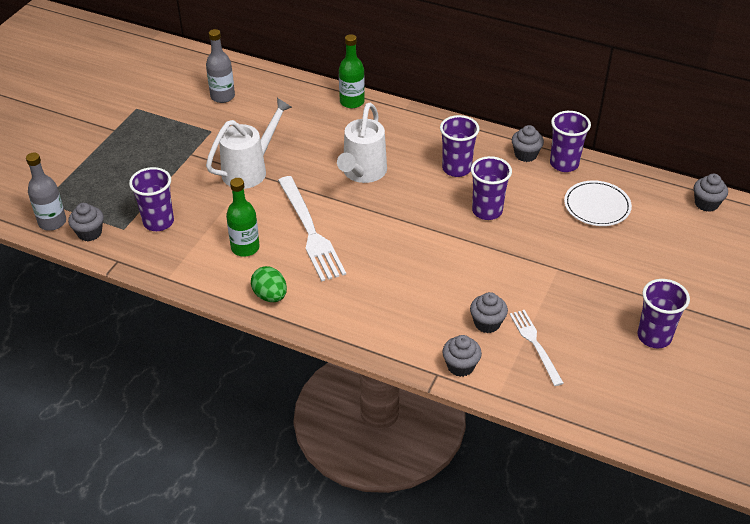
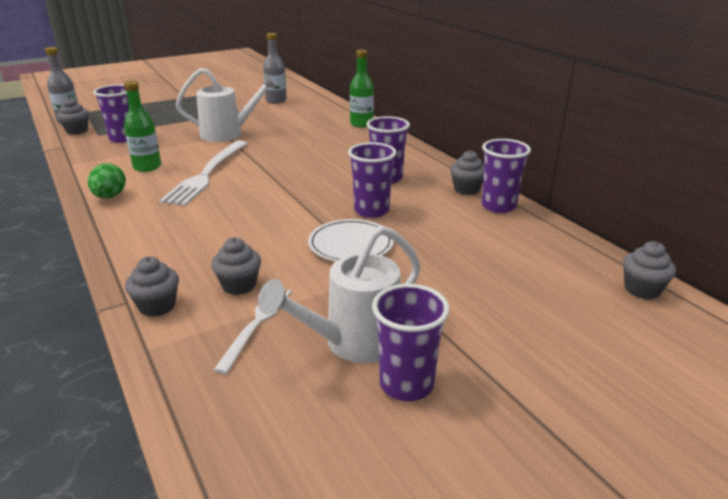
camera: 35 degrees right, 15 degrees down
(362, 173) = (304, 158): white watering can -> white watering can (353, 343)
(597, 206) = (493, 245): white plate -> white plate (351, 244)

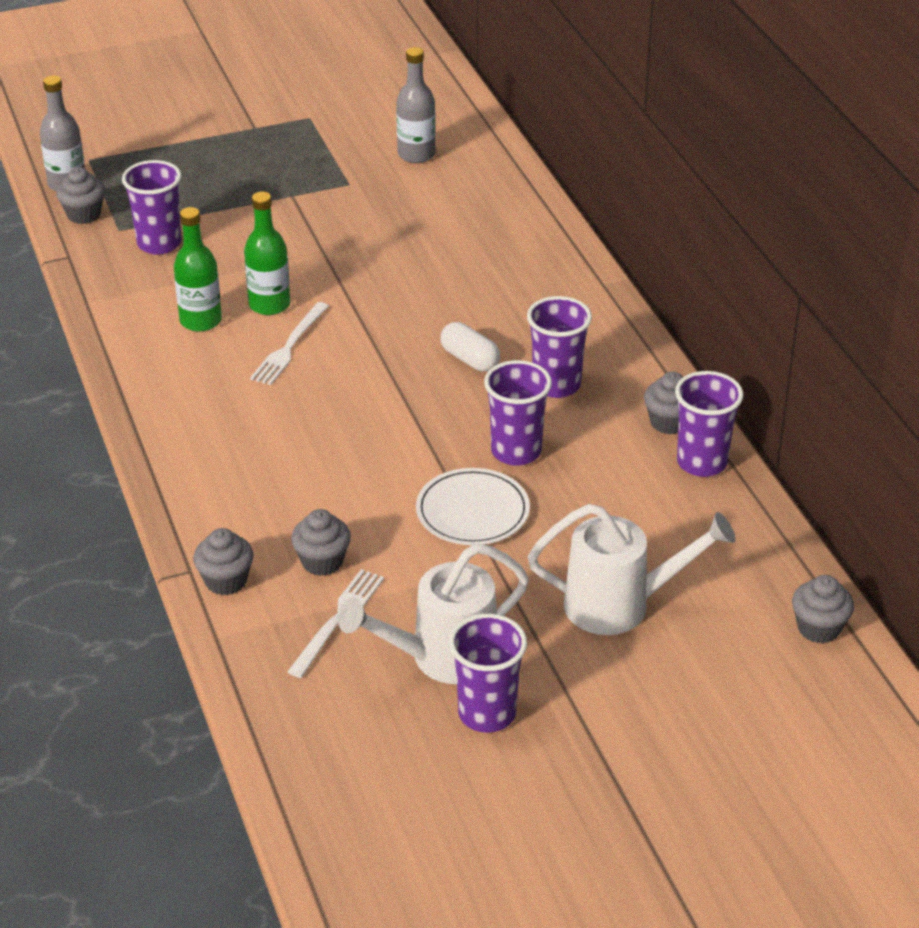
camera: 10 degrees right, 10 degrees up
(110, 196) = (152, 382): green egg -> none
(207, 174) = (289, 346): white fork -> white fork, size x0.59
(228, 134) = (326, 247): white watering can -> white watering can (620, 605)
(327, 171) = (470, 359): none -> white capsule
(361, 124) = (552, 241): green bottle -> green bottle (269, 304)

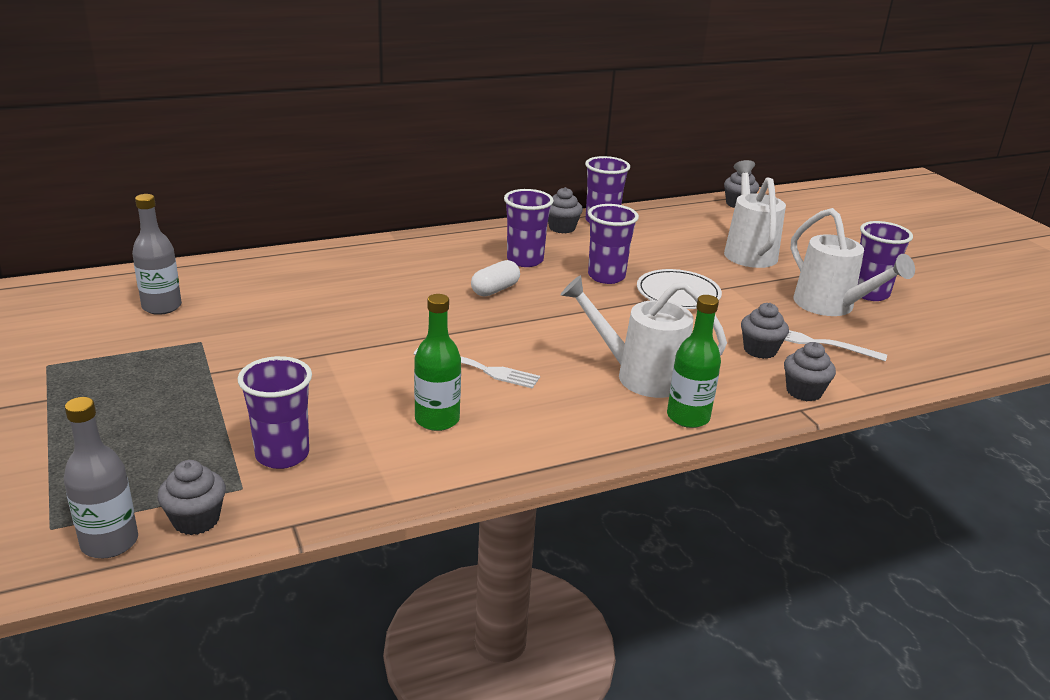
camera: 95 degrees left, 10 degrees down
(268, 456) = (640, 376): none -> white watering can
(269, 304) = (411, 381): green bottle -> green bottle (688, 417)

